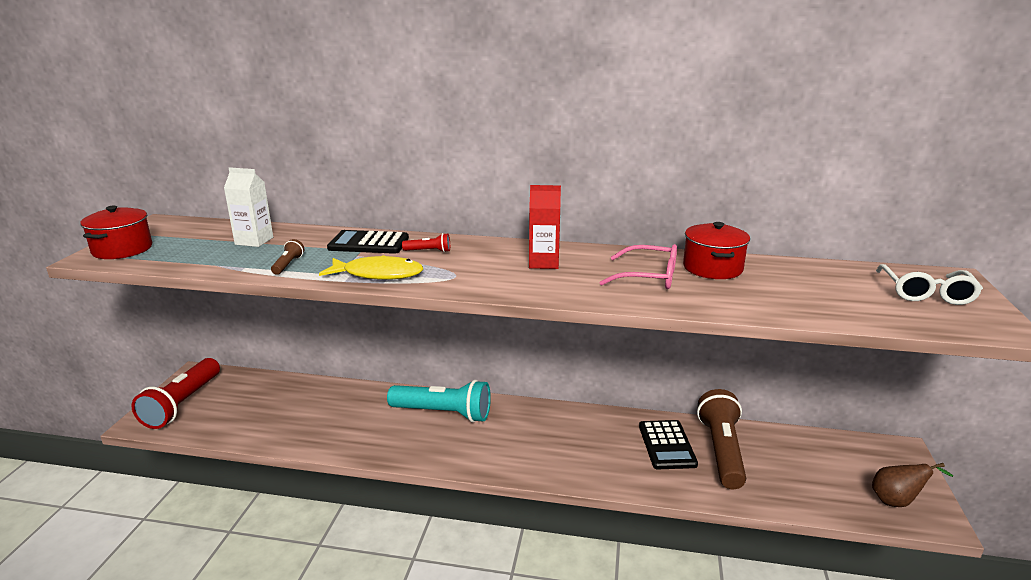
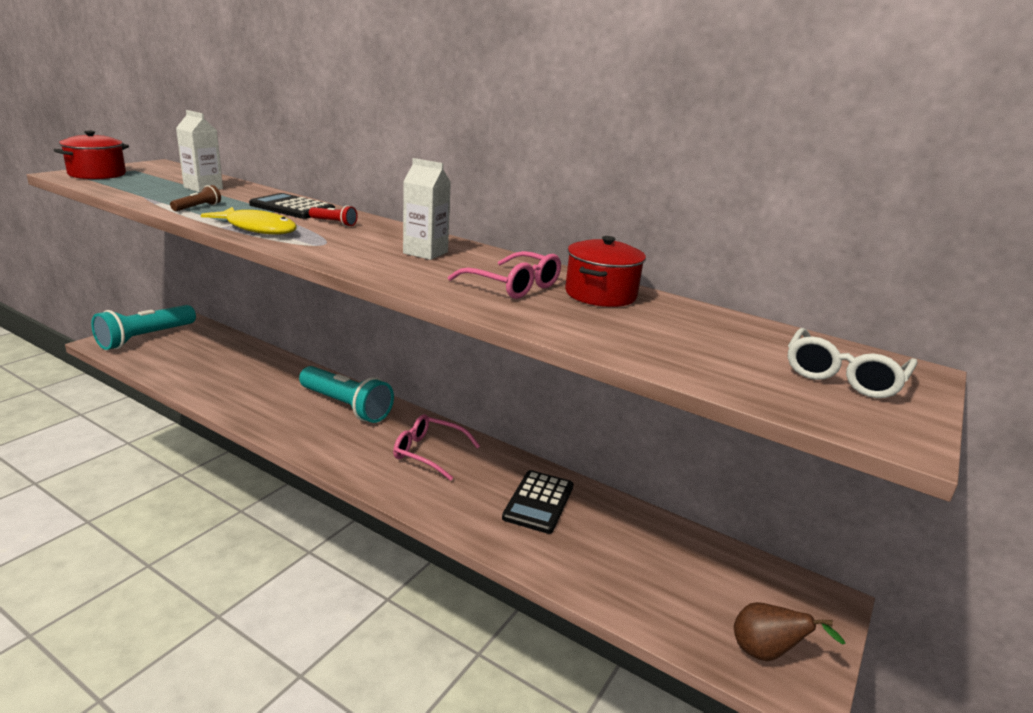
camera: 20 degrees right, 0 degrees up
(182, 404) = (146, 338): red flashlight -> turquoise flashlight
(544, 263) = (425, 253): red carton -> white carton
(550, 432) = (429, 453): none -> pink glasses
(721, 451) = (595, 527): brown flashlight -> none

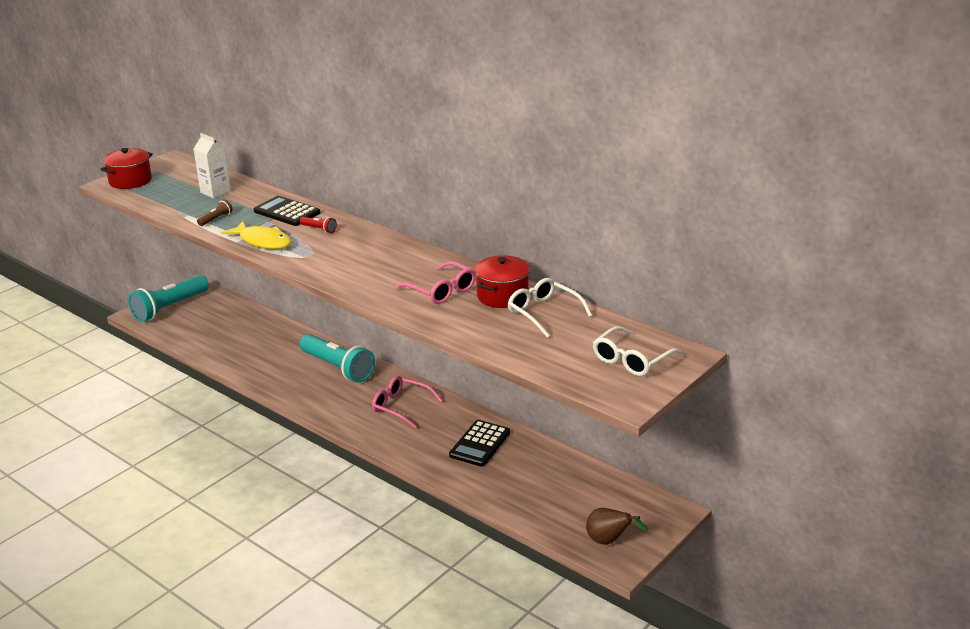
camera: 10 degrees right, 5 degrees up
(425, 253) = (385, 259): white carton -> none
(670, 315) = (544, 313): none -> white glasses

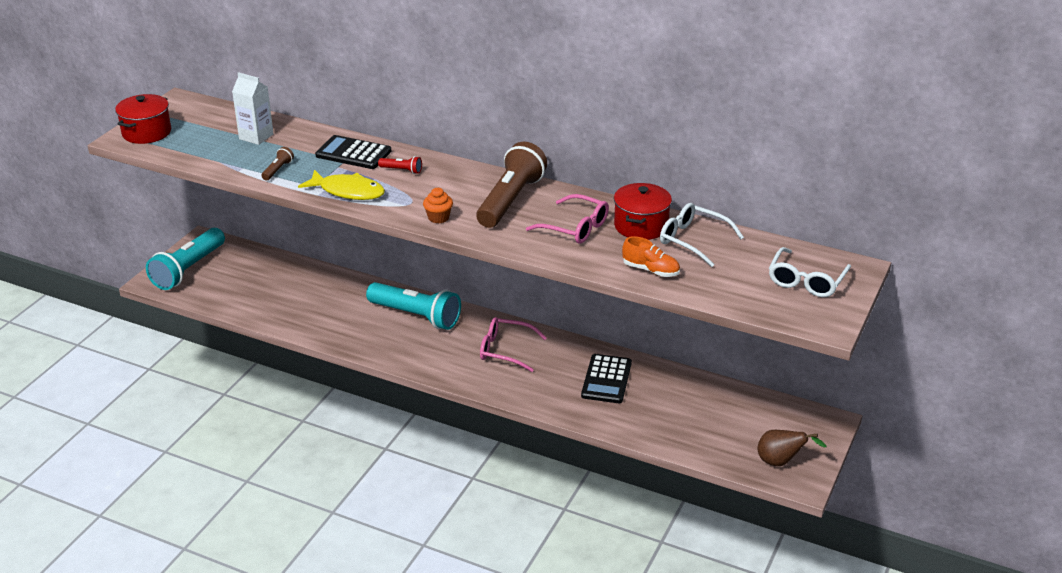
camera: 15 degrees left, 5 degrees up
(326, 270) = (438, 218): none -> orange cupcake
(397, 262) = (510, 200): none -> brown flashlight
(488, 334) = (650, 270): none -> orange shoe

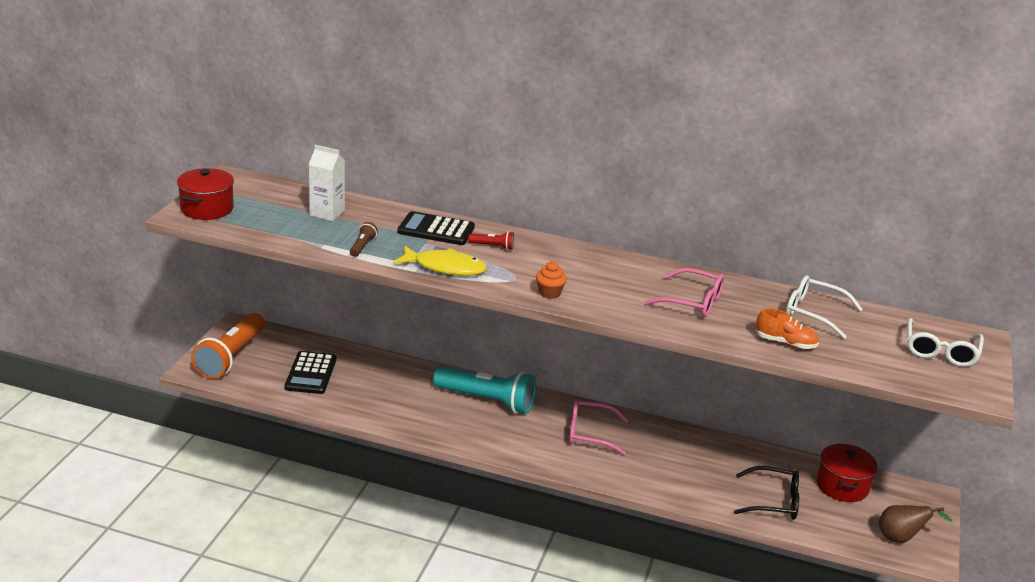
camera: 10 degrees left, 5 degrees down
(188, 269) = (231, 357): turquoise flashlight -> orange flashlight
(510, 200) = (616, 275): brown flashlight -> none
(606, 379) = (701, 460): black calculator -> black calculator (311, 373)
(641, 226) = (756, 299): red pot -> red pot (842, 486)
(664, 421) = (773, 501): none -> black glasses

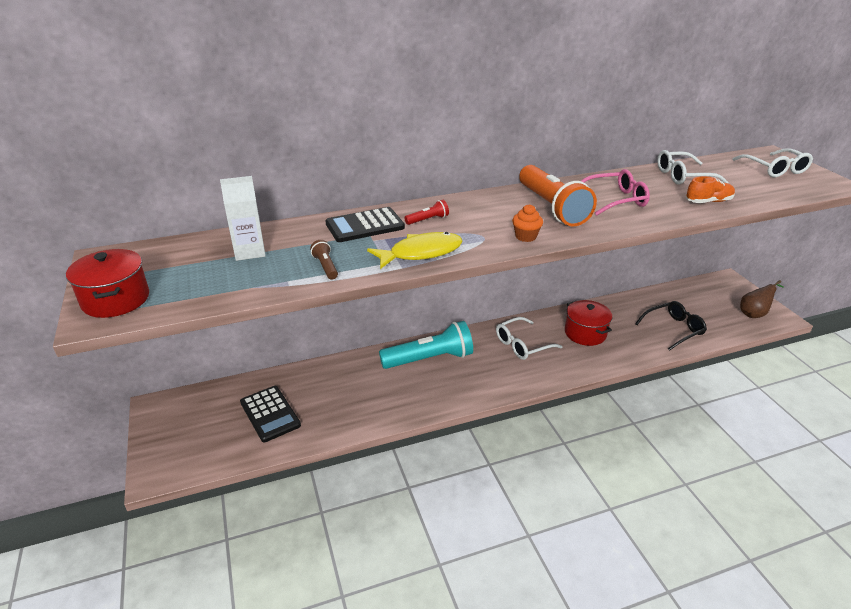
camera: 35 degrees left, 5 degrees up
(231, 357) = (179, 439): orange flashlight -> orange flashlight (551, 207)
(590, 433) = (522, 344): pink glasses -> white glasses
(842, 486) = (687, 298): red pot -> red pot (585, 333)

